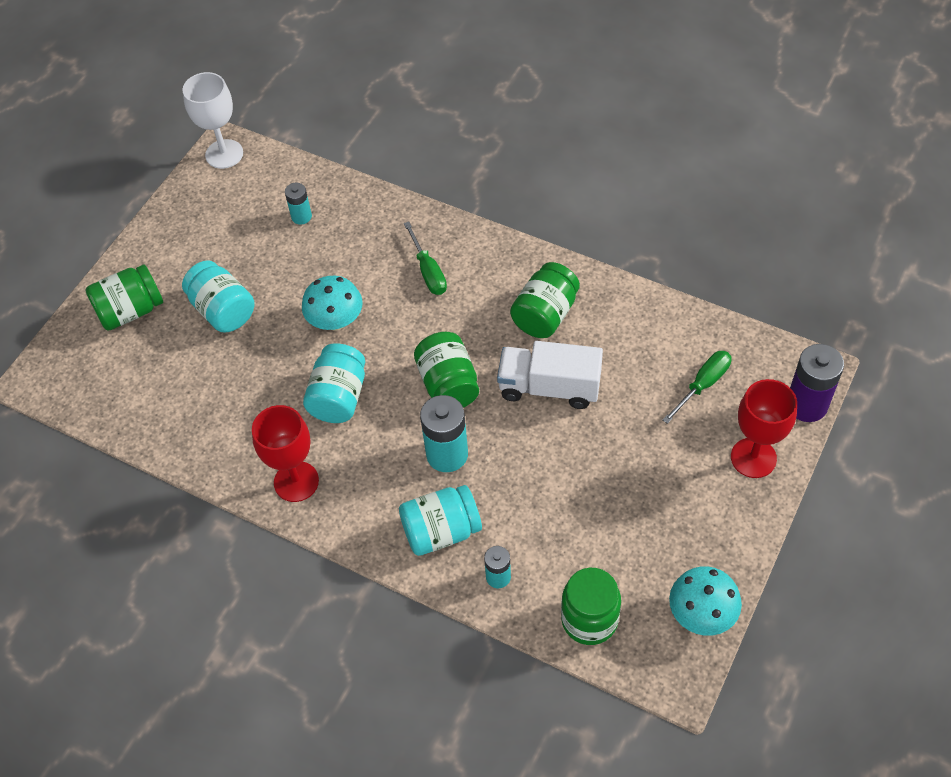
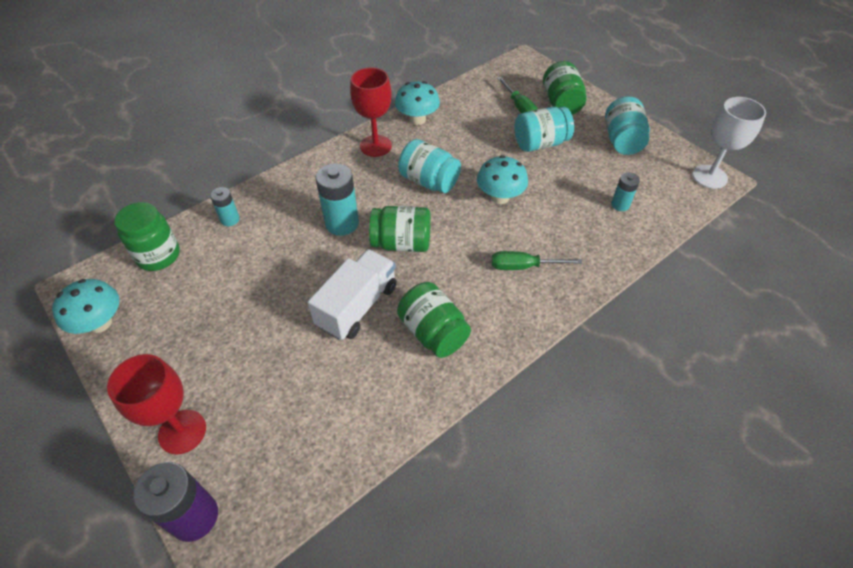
camera: 110 degrees right, 5 degrees down
(222, 456) = (417, 119): none -> turquoise mushroom
(441, 531) = (286, 202): turquoise jar -> turquoise jar (622, 140)
(703, 385) = (281, 428): green screwdriver -> green screwdriver (519, 107)

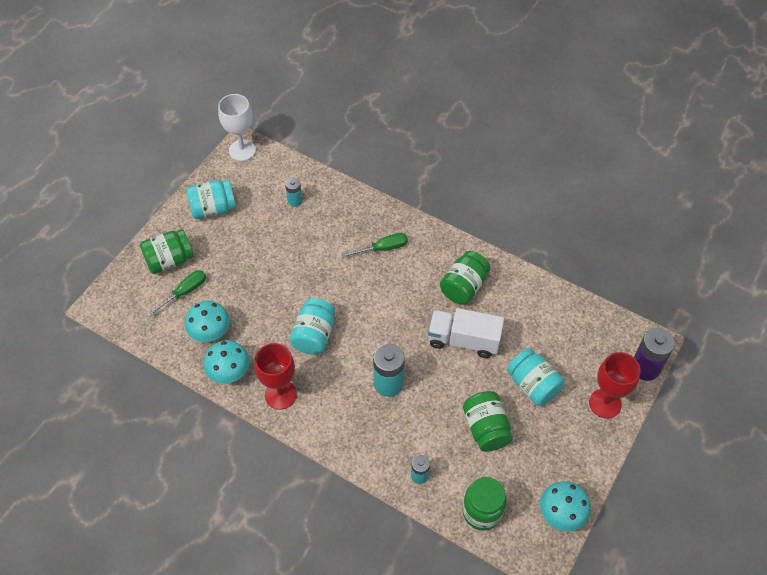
camera: 110 degrees left, 5 degrees up
(402, 243) = (392, 332): green jar -> green jar (486, 428)
(500, 197) = (315, 279): turquoise mushroom -> turquoise mushroom (210, 332)
(523, 266) = (383, 248): green screwdriver -> green screwdriver turned 90 degrees counterclockwise
(540, 143) = (235, 265): turquoise jar -> turquoise jar (533, 385)

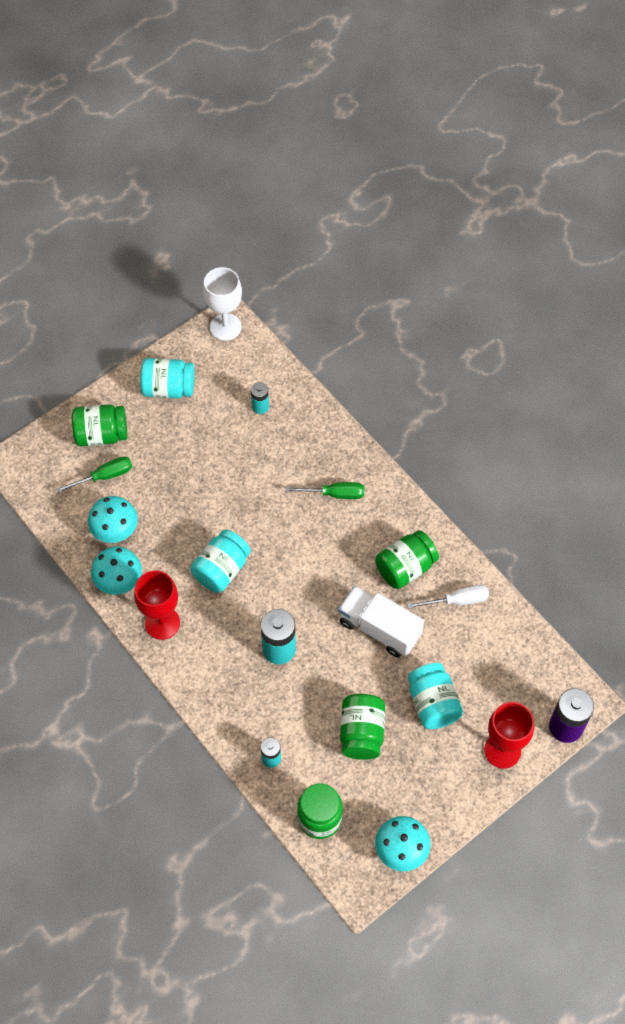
camera: 20 degrees right, 5 degrees up
(516, 299) = (457, 600): none -> white screwdriver

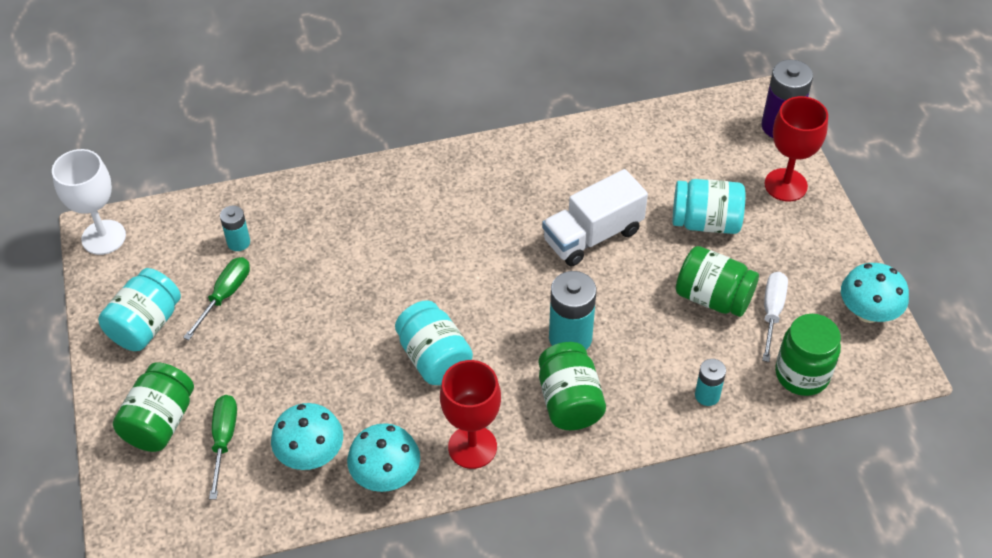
camera: 65 degrees left, 10 degrees down
(334, 494) = (400, 214): green screwdriver -> green screwdriver (225, 295)
(405, 568) = (530, 186): green jar -> green jar (569, 401)
(457, 600) = (594, 157): white screwdriver -> white screwdriver (772, 312)

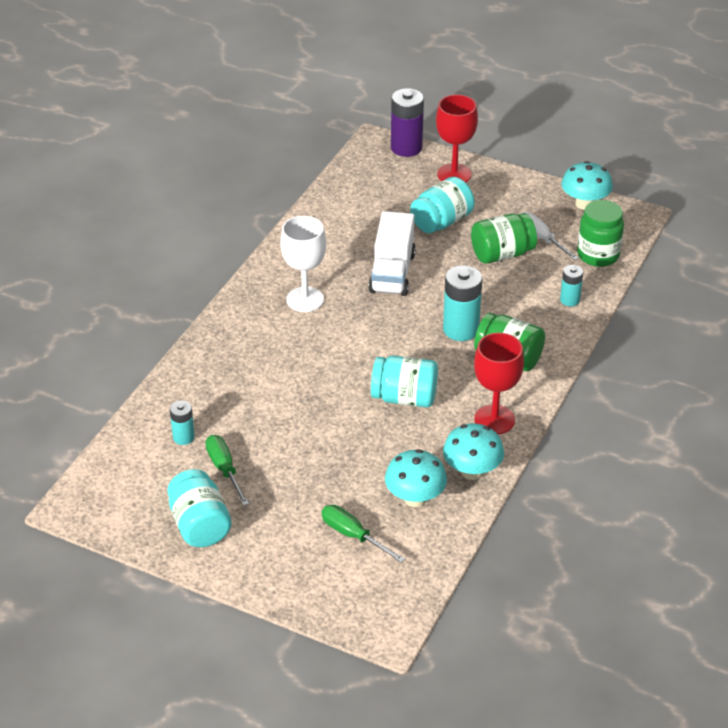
camera: 50 degrees left, 10 degrees down
(103, 237) = (83, 506): white goblet -> white goblet (305, 299)
(160, 422) = (298, 561): green jar -> none

